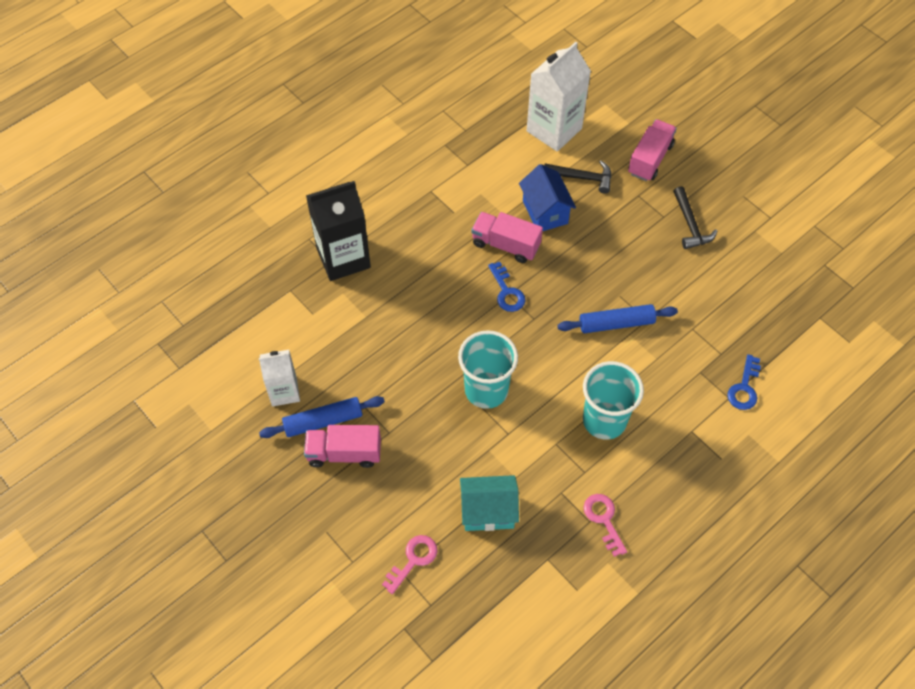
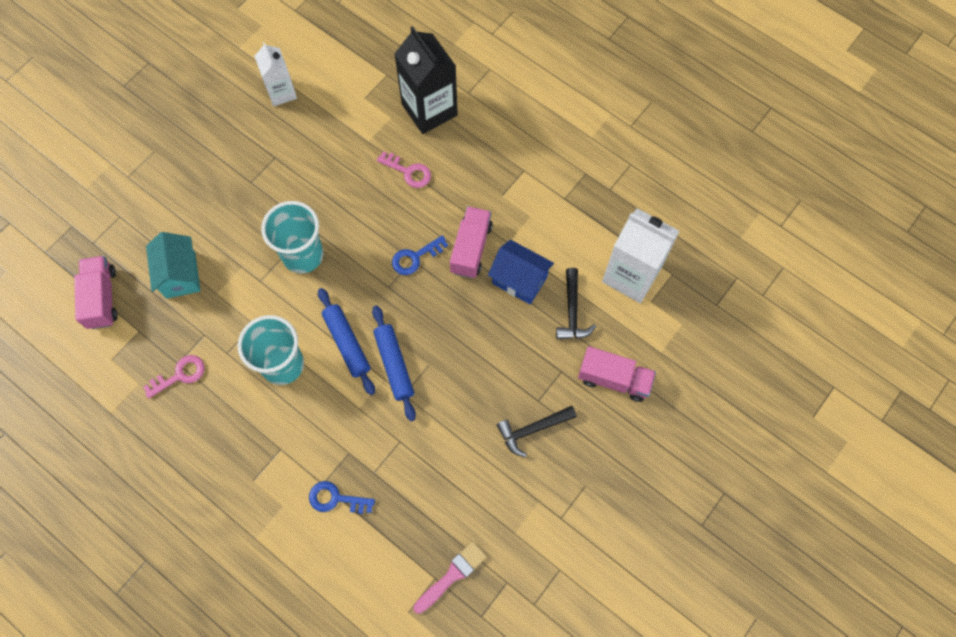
camera: 80 degrees right, 10 degrees up
(323, 421) = (256, 128): blue rolling pin -> blue rolling pin (347, 343)
(344, 453) = (226, 151): pink truck -> pink truck (102, 298)
(413, 560) = (132, 222): pink key -> pink key (408, 172)
(545, 212) = (519, 280): blue house -> blue house turned 60 degrees clockwise
(818, 304) = (452, 575): none -> pink brush

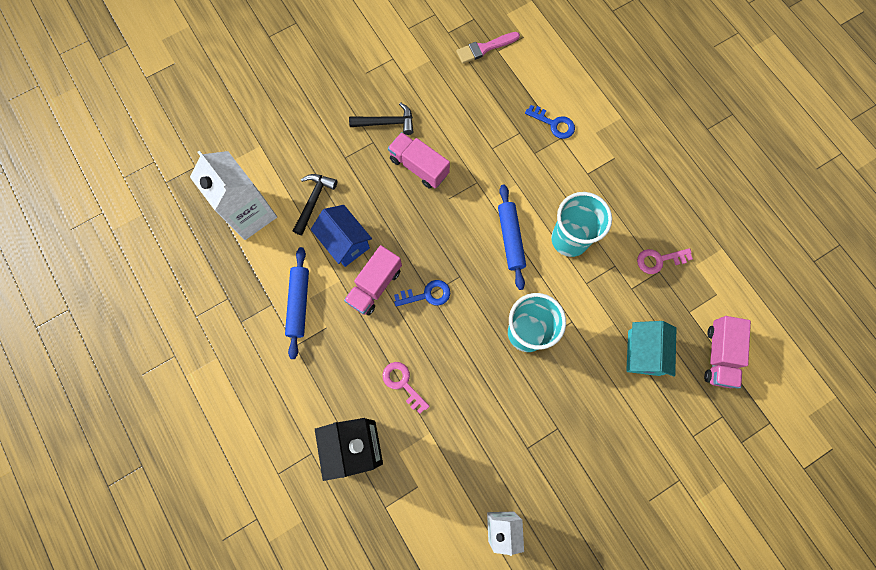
camera: 160 degrees left, 5 degrees up
(394, 365) = (477, 208): blue rolling pin -> blue rolling pin (299, 304)
(614, 379) = (307, 138): pink truck -> pink truck (419, 167)

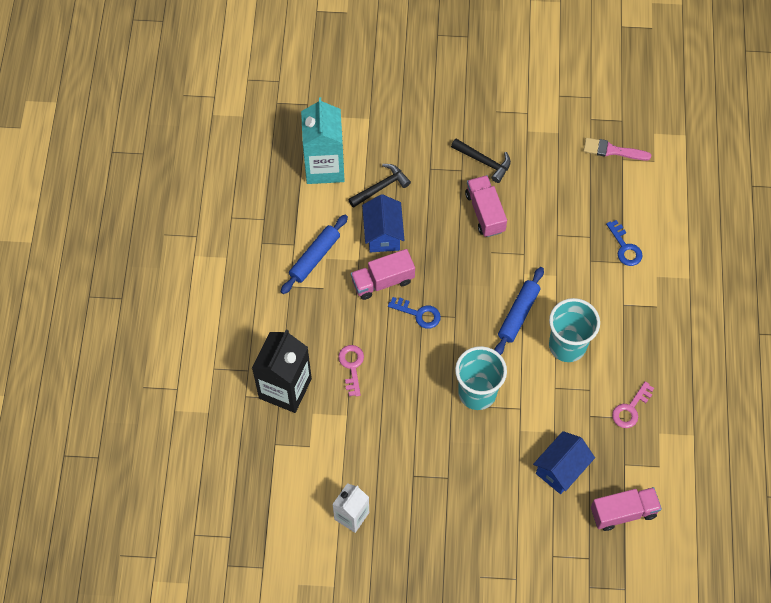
camera: 35 degrees right, 10 degrees down
(250, 214) = (324, 167): white carton -> turquoise carton
(643, 353) = (561, 469): turquoise house -> blue house
(659, 260) = (630, 409): pink key -> pink key turned 75 degrees counterclockwise
(719, 355) = (623, 512): pink truck -> pink truck turned 150 degrees counterclockwise

